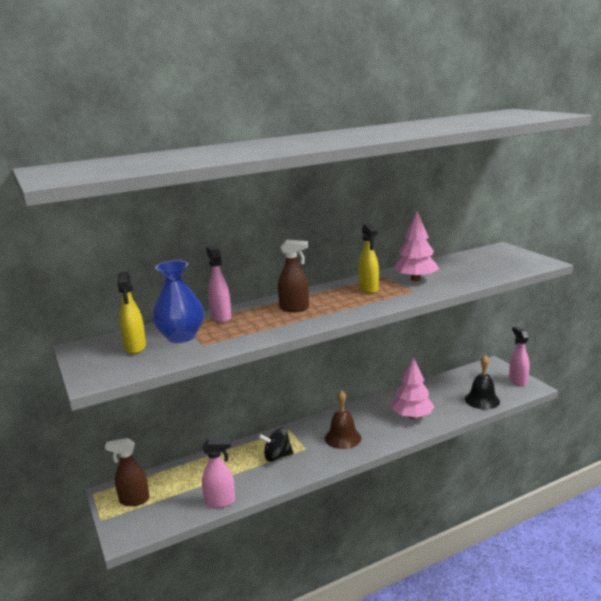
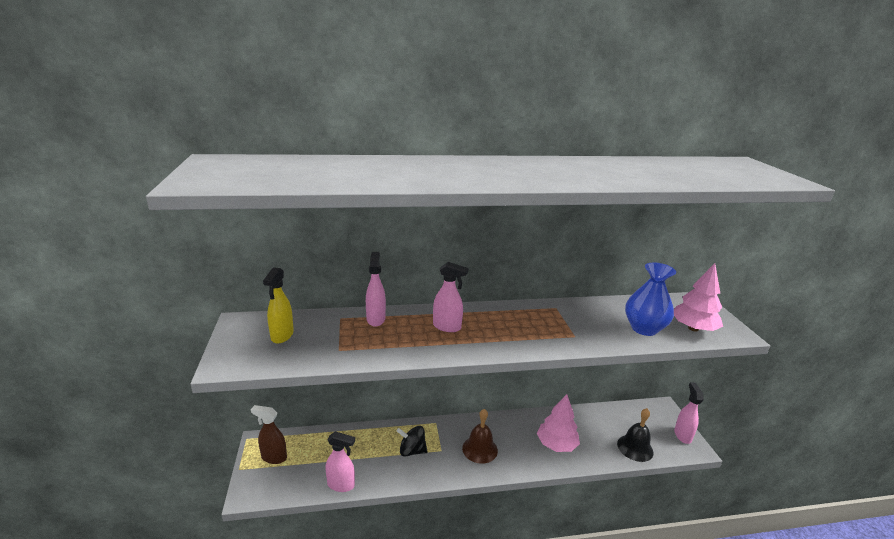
camera: 15 degrees right, 5 degrees up
(181, 336) = (327, 333): blue vase -> blue vase (644, 328)
(294, 308) = (447, 327): brown spray bottle -> pink spray bottle
(369, 289) = (531, 321): yellow spray bottle -> none
(415, 279) = (585, 320): pink tree -> pink tree (693, 328)

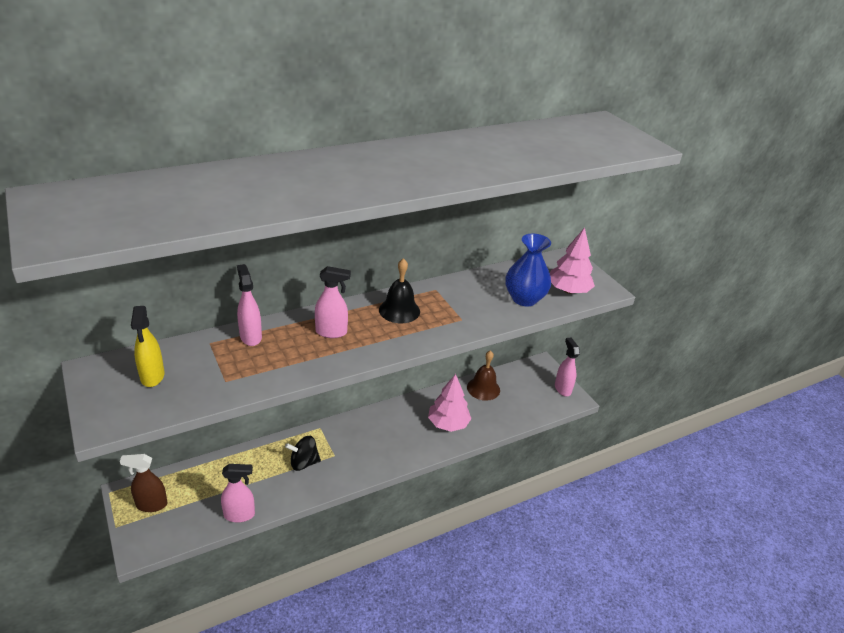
camera: 20 degrees left, 10 degrees up
(480, 449) = (373, 445): brown bell -> brown bell (483, 388)
(635, 448) = (521, 410): black bell -> black bell (399, 310)

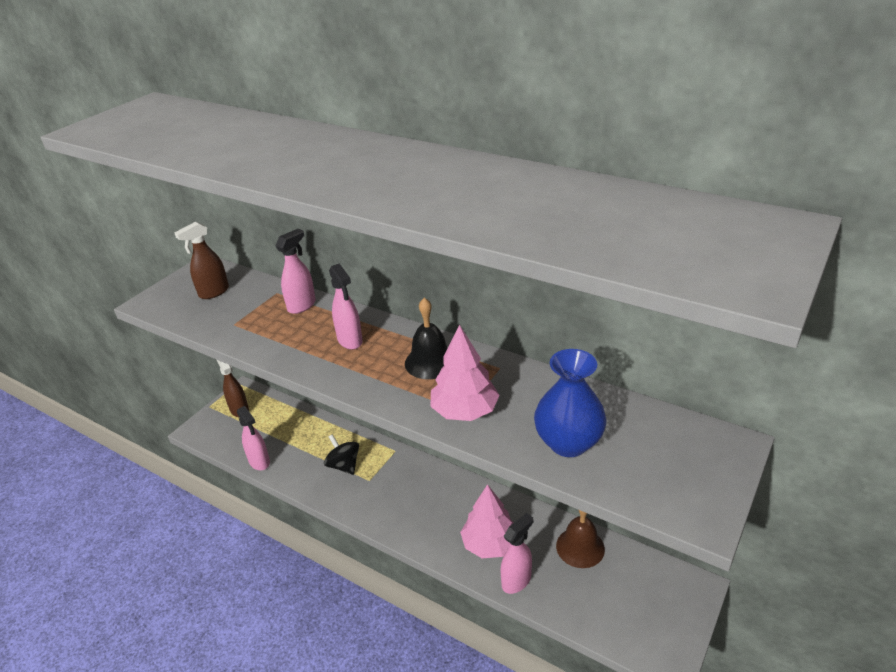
camera: 65 degrees right, 0 degrees up
(152, 377) = (213, 292): yellow spray bottle -> brown spray bottle
(562, 388) = (673, 634): pink spray bottle -> pink spray bottle (516, 581)
(568, 290) = (643, 476): pink tree -> pink tree (465, 411)

